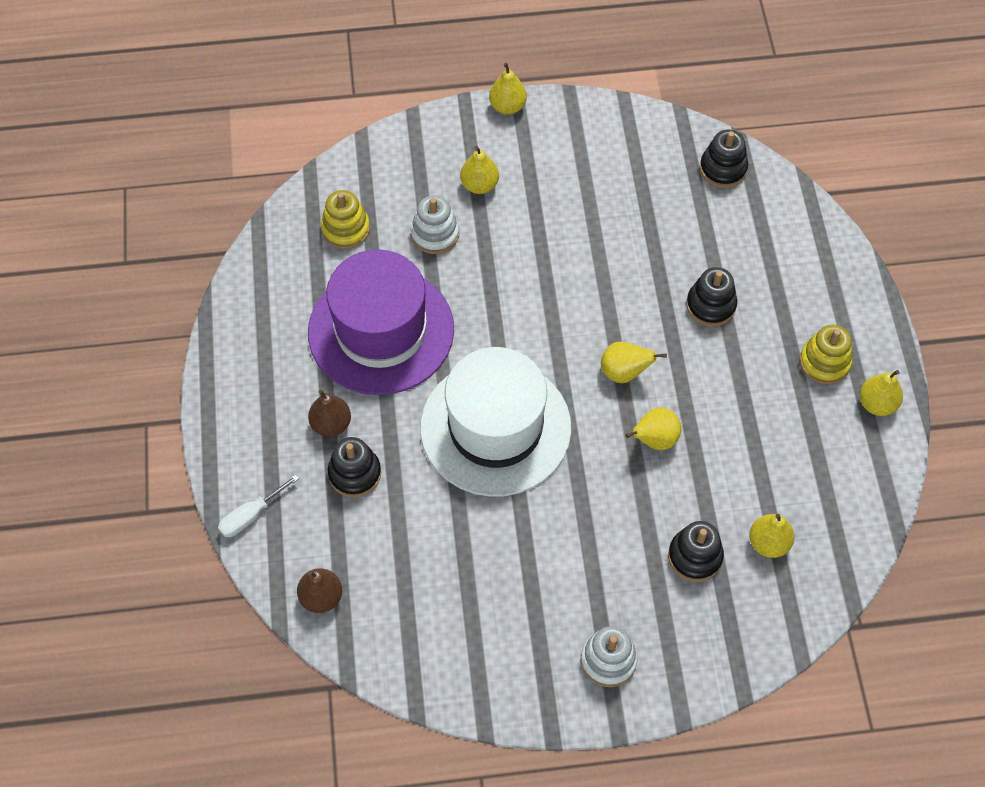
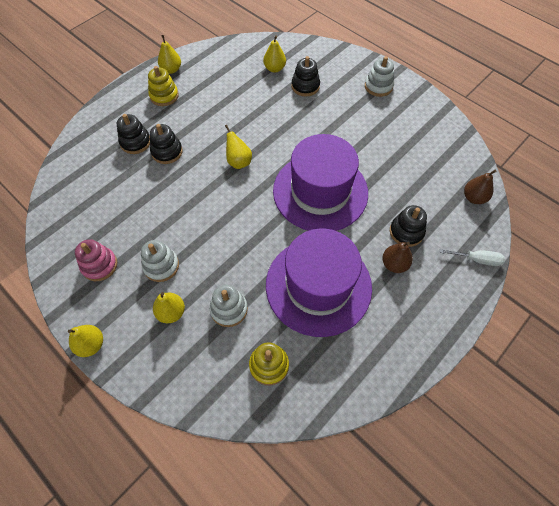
camera: 130 degrees left, 0 degrees up
(495, 428) = (320, 192): white hat -> purple hat
(543, 207) = (161, 266): none -> white stacking toy
(596, 155) = (99, 265): none -> pink stacking toy
(654, 439) = (264, 130): yellow pear -> none
(723, 169) = (65, 198): black stacking toy -> black stacking toy (135, 142)

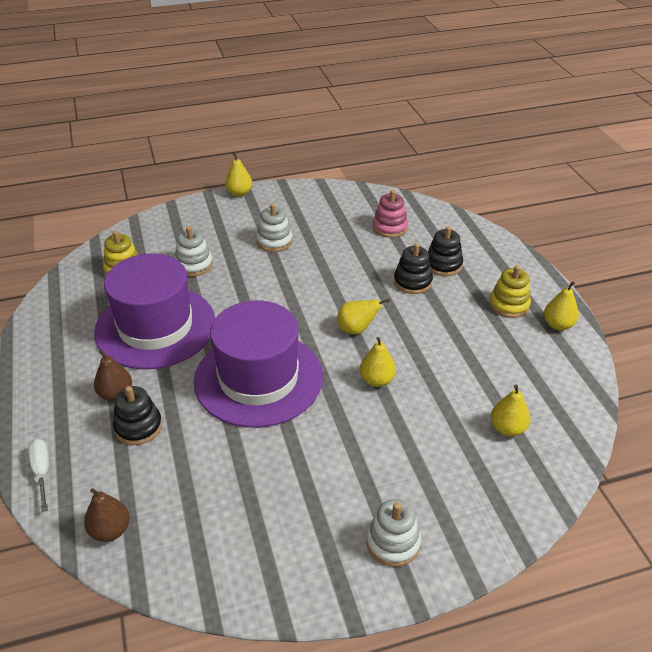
camera: 120 degrees right, 20 degrees down
(99, 265) = (307, 211): pink stacking toy -> pink stacking toy (390, 227)
(171, 312) = (224, 235): yellow pear -> yellow pear (377, 380)
(305, 86) = (448, 447): black stacking toy -> none
(477, 259) = (42, 472): white screwdriver -> white screwdriver turned 120 degrees clockwise

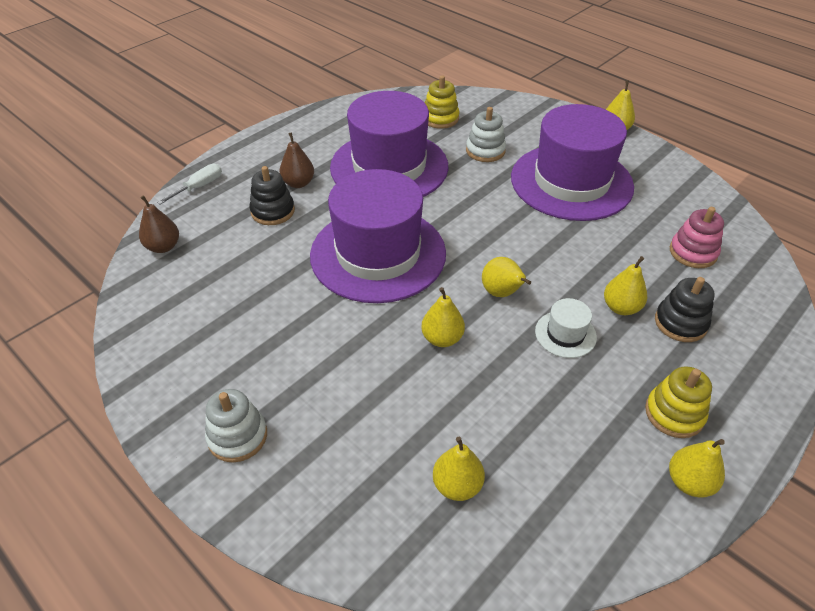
camera: 60 degrees right, 5 degrees up
(274, 241) = (571, 182): white stacking toy -> purple hat
(412, 282) = (621, 307): black stacking toy -> yellow pear
(417, 318) = (565, 334): none -> white hat

